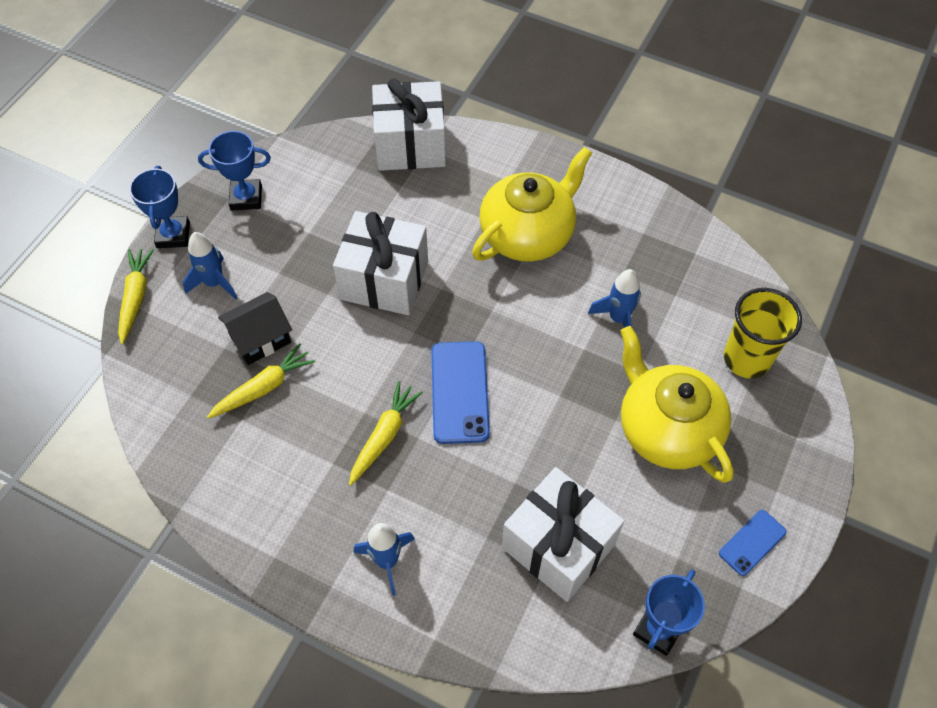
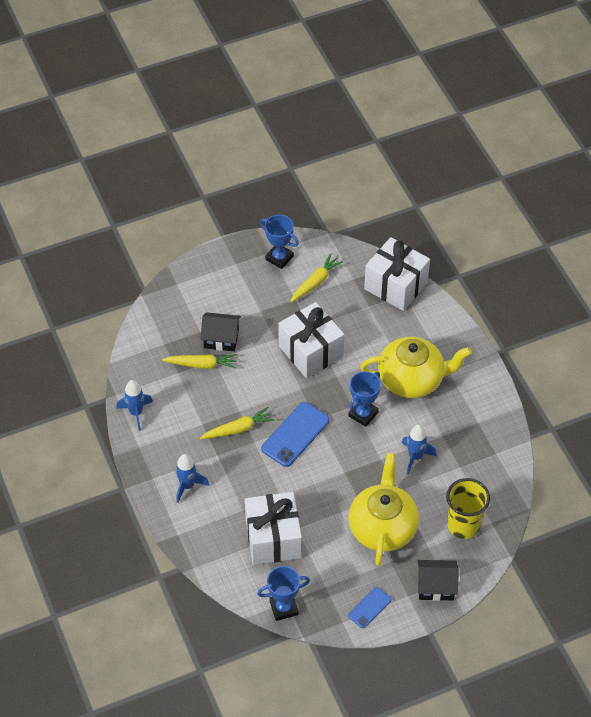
camera: 40 degrees right, 5 degrees down
(136, 297) = (179, 275): yellow carrot -> yellow carrot (315, 282)
(173, 235) = (224, 254): blue trophy -> blue trophy (363, 414)
(214, 283) = (223, 294): blue rocket -> blue rocket (136, 413)
(752, 542) = (369, 607): blue phone -> blue phone turned 45 degrees counterclockwise
(793, 455) = (436, 587): none -> black house

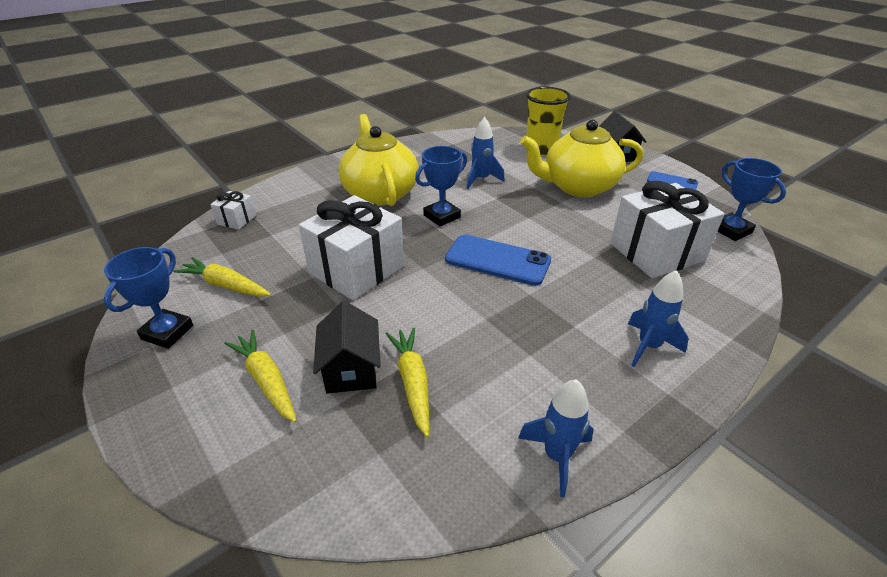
camera: 105 degrees left, 15 degrees down
(238, 429) = (517, 313): yellow carrot -> yellow carrot (266, 380)
(363, 414) = (442, 216): blue trophy -> blue trophy turned 60 degrees counterclockwise
(396, 286) = (236, 219): white gift -> white gift, size x0.46

